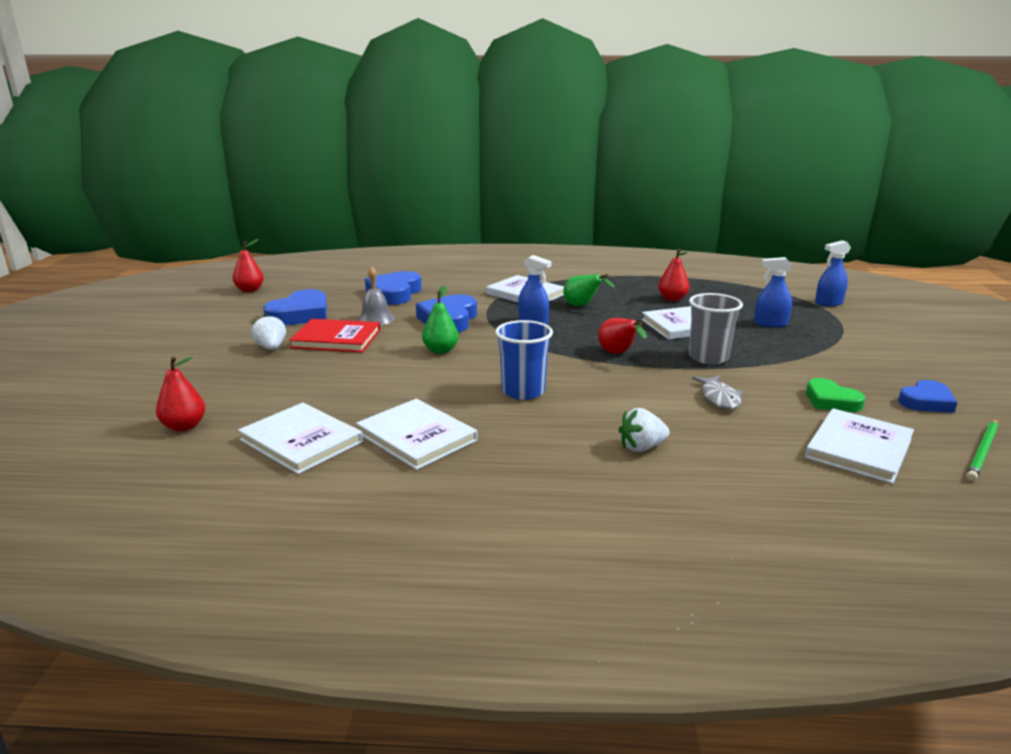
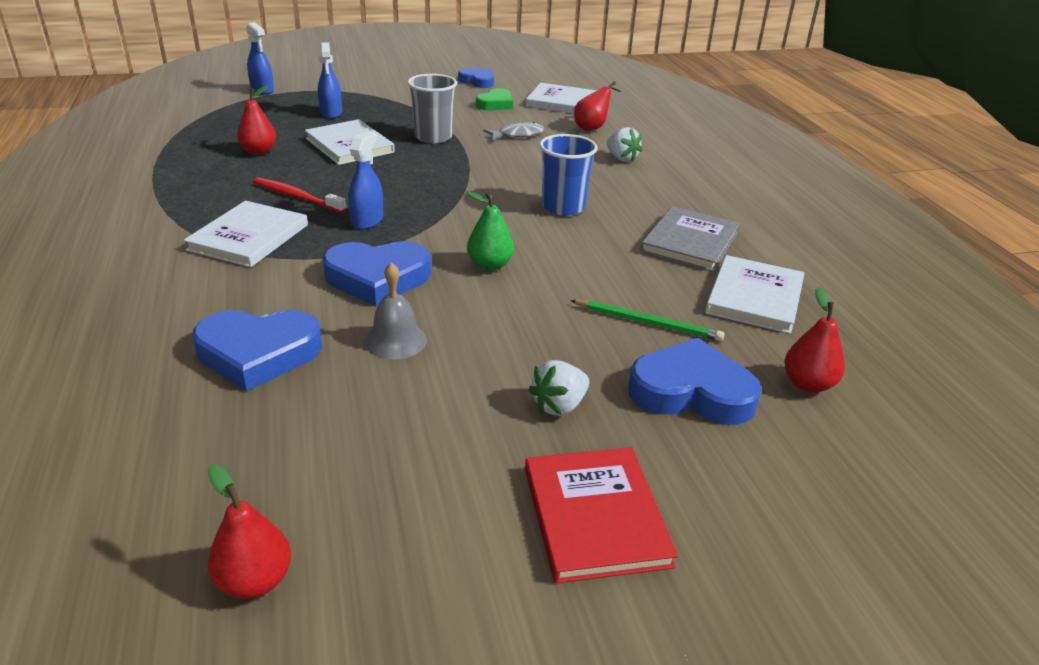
camera: 110 degrees left, 10 degrees up
(300, 314) = (401, 429): blue heart -> blue heart (691, 391)
(336, 339) = (493, 354): red book -> red book (595, 516)
(416, 436) = (690, 242): white book -> grey book
(582, 306) = (297, 197): green pear -> red toothbrush
(618, 354) = (445, 172): red pear -> red pear (592, 127)
(982, 452) = (541, 77): green pencil -> green pencil (648, 323)

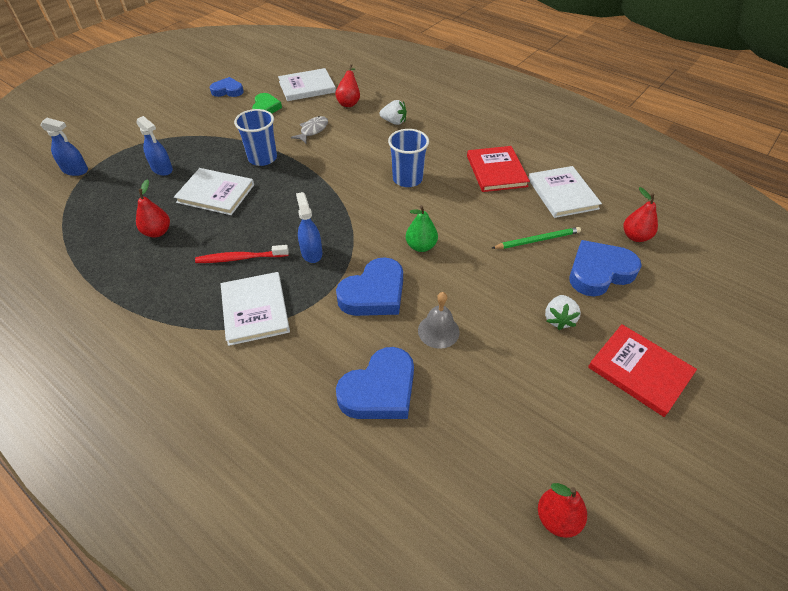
camera: 35 degrees left, 15 degrees up
(433, 137) = (262, 158): grey cup -> blue cup
(690, 242) = (496, 171): grey book -> red book

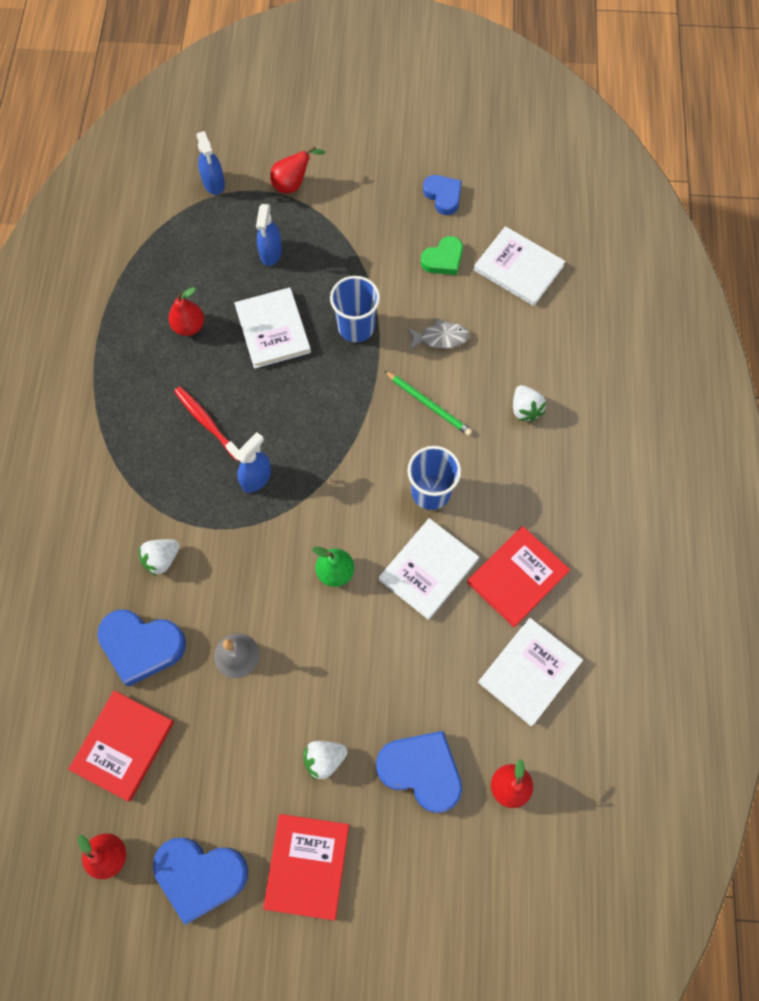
camera: 55 degrees right, 20 degrees up
(255, 310) = (158, 483): white book -> white book (428, 569)
(318, 339) = (162, 559): none -> white strawberry
(349, 102) = (524, 335): red pear -> red pear (293, 184)
(374, 293) = (243, 569): blue heart -> blue heart (200, 875)
(458, 450) = (123, 745): none -> red book
(537, 240) = (427, 683): green pencil -> green pencil (428, 404)

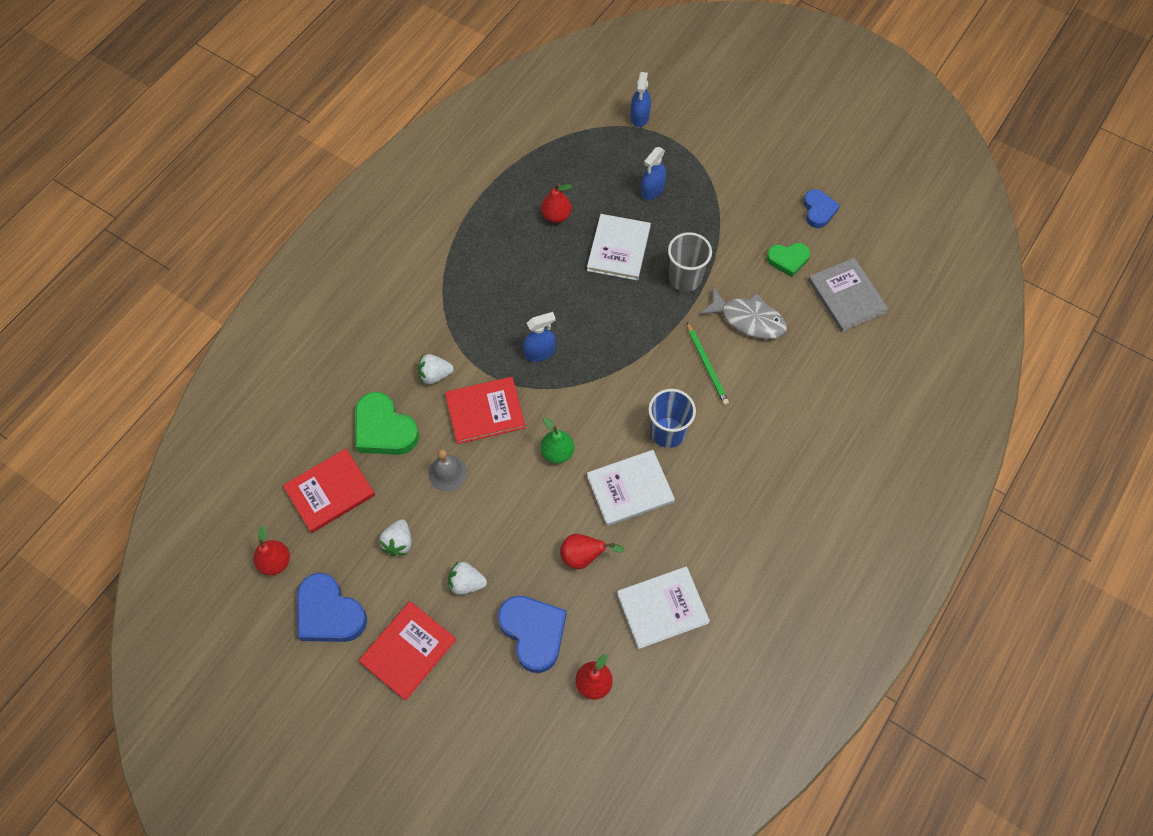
camera: 30 degrees right, 5 degrees down
(142, 646) = (384, 429): blue heart -> green heart
(207, 423) = (527, 293): red toothbrush -> none
(293, 184) = (701, 146): red pear -> red pear (583, 556)
(356, 327) = (685, 278): blue cup -> grey cup
(440, 338) = (748, 319): grey fish -> grey fish, size x1.53
(517, 577) = (697, 532): red book -> red book (485, 411)
(518, 268) = (846, 296): white book -> grey book
(525, 409) = (783, 408): white strawberry -> white strawberry (398, 542)

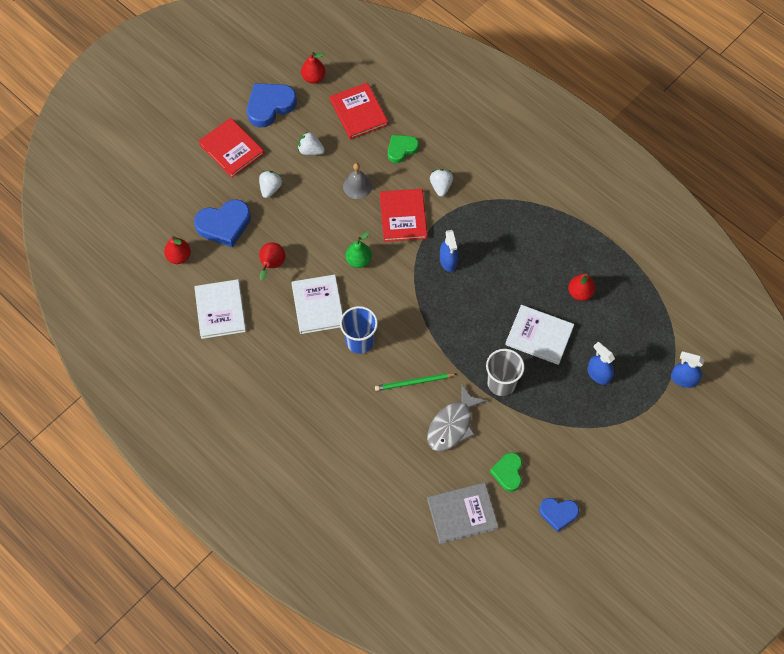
camera: 100 degrees right, 0 degrees up
(384, 429) = (401, 149): green heart -> green heart, size x0.63

